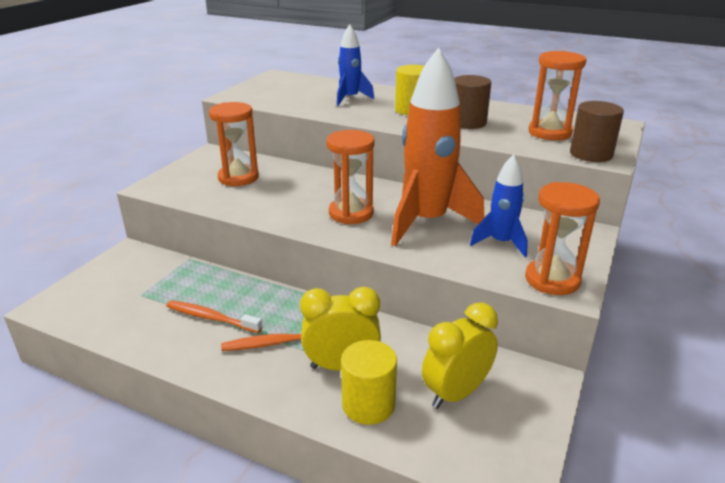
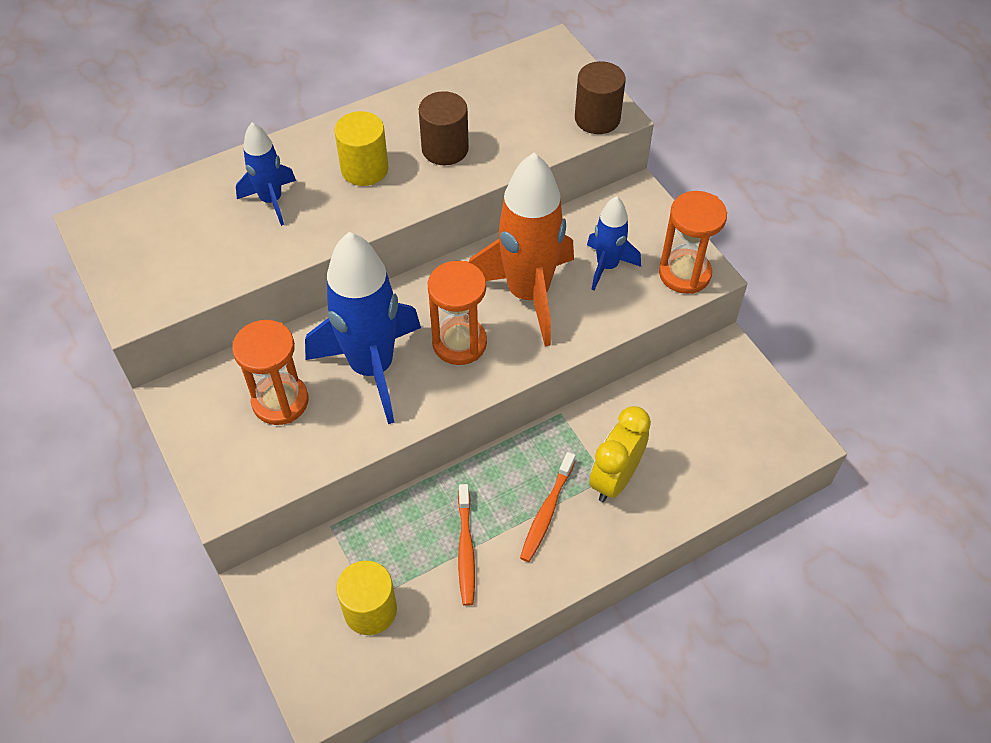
camera: 55 degrees left, 25 degrees up
(211, 318) = (466, 550): orange toothbrush -> orange toothbrush turned 60 degrees counterclockwise
(295, 193) = (372, 368): none -> blue rocket
(368, 404) = (673, 485): yellow cylinder -> yellow cylinder (370, 610)
(456, 393) = (701, 419): yellow clock -> none
(549, 133) = (527, 109): orange hourglass -> none

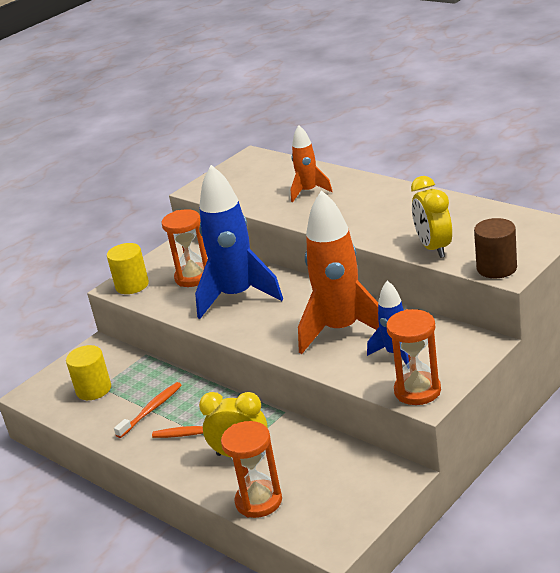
camera: 75 degrees right, 25 degrees down
(271, 201) = (308, 192): blue rocket -> orange rocket
(364, 169) = (361, 208): yellow cylinder -> yellow cylinder (132, 285)
(445, 149) = (406, 225): brown cylinder -> none
(459, 343) = (278, 319): orange hourglass -> orange hourglass (258, 501)
(466, 550) = (151, 410): orange toothbrush -> orange toothbrush turned 150 degrees clockwise
(516, 146) = (434, 248): none -> yellow clock

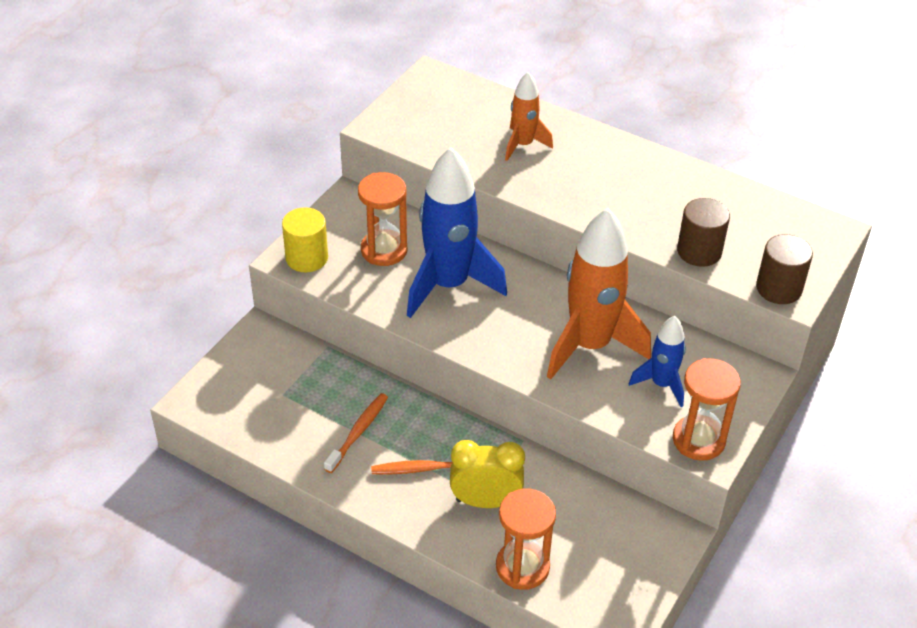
camera: 15 degrees left, 15 degrees up
(93, 389) = (275, 398): yellow cylinder -> none
(434, 248) = (699, 251): yellow clock -> brown cylinder

